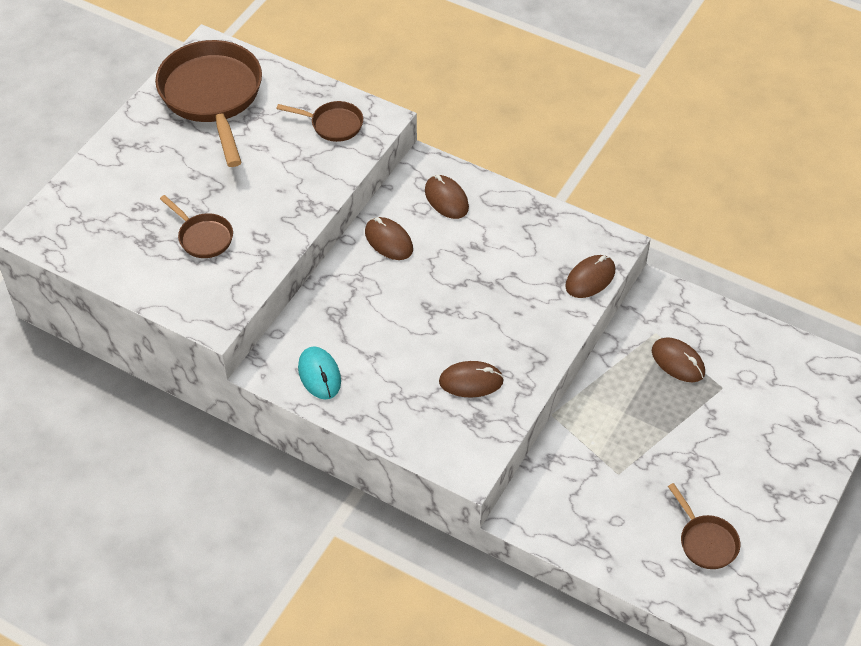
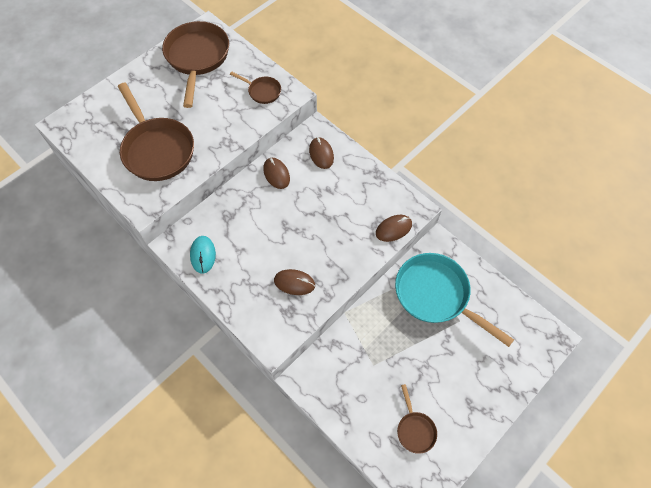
camera: 15 degrees right, 10 degrees up
(203, 237) = (157, 149): brown pan -> brown pan, size x2.09
(678, 362) = (436, 295): brown mouse -> turquoise pan

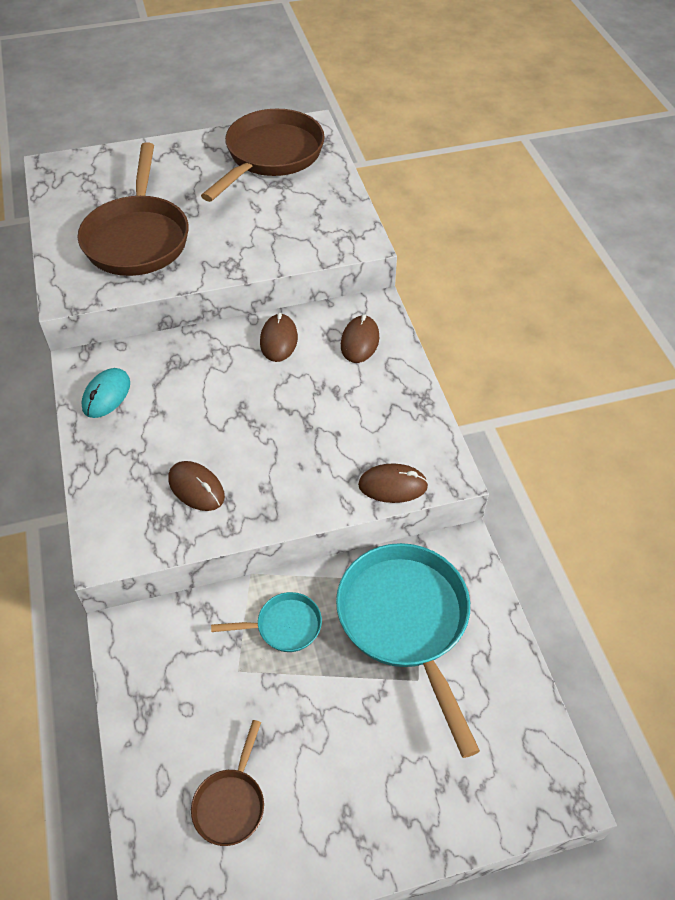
camera: 30 degrees right, 10 degrees down
(262, 91) = (324, 224): brown pan -> none
(380, 330) = (284, 626): none -> turquoise pan

